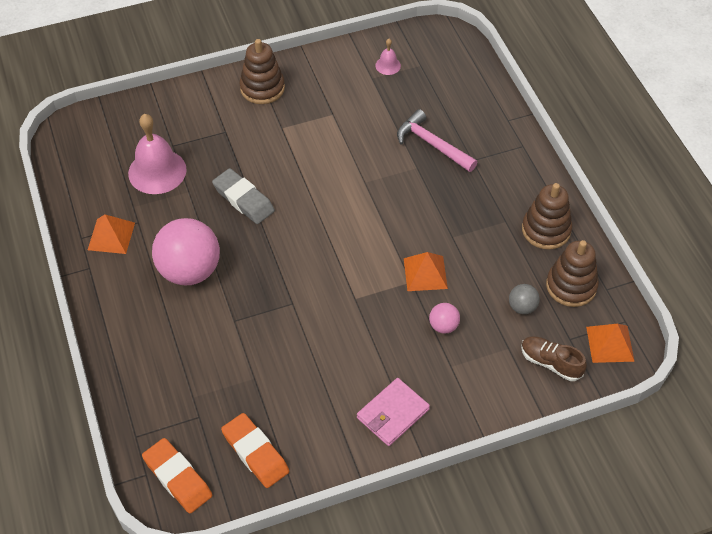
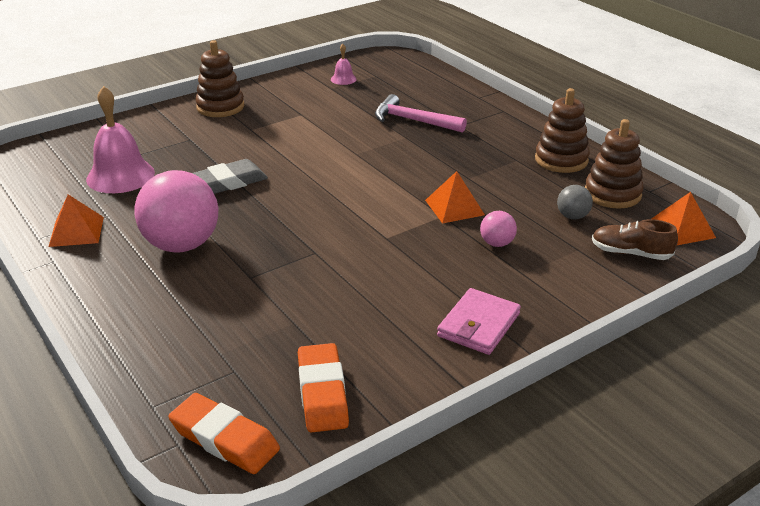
camera: 15 degrees left, 20 degrees down
(243, 199) = (228, 183): grey eraser -> grey eraser turned 60 degrees counterclockwise
(255, 453) = (322, 393): orange eraser -> orange eraser turned 45 degrees clockwise

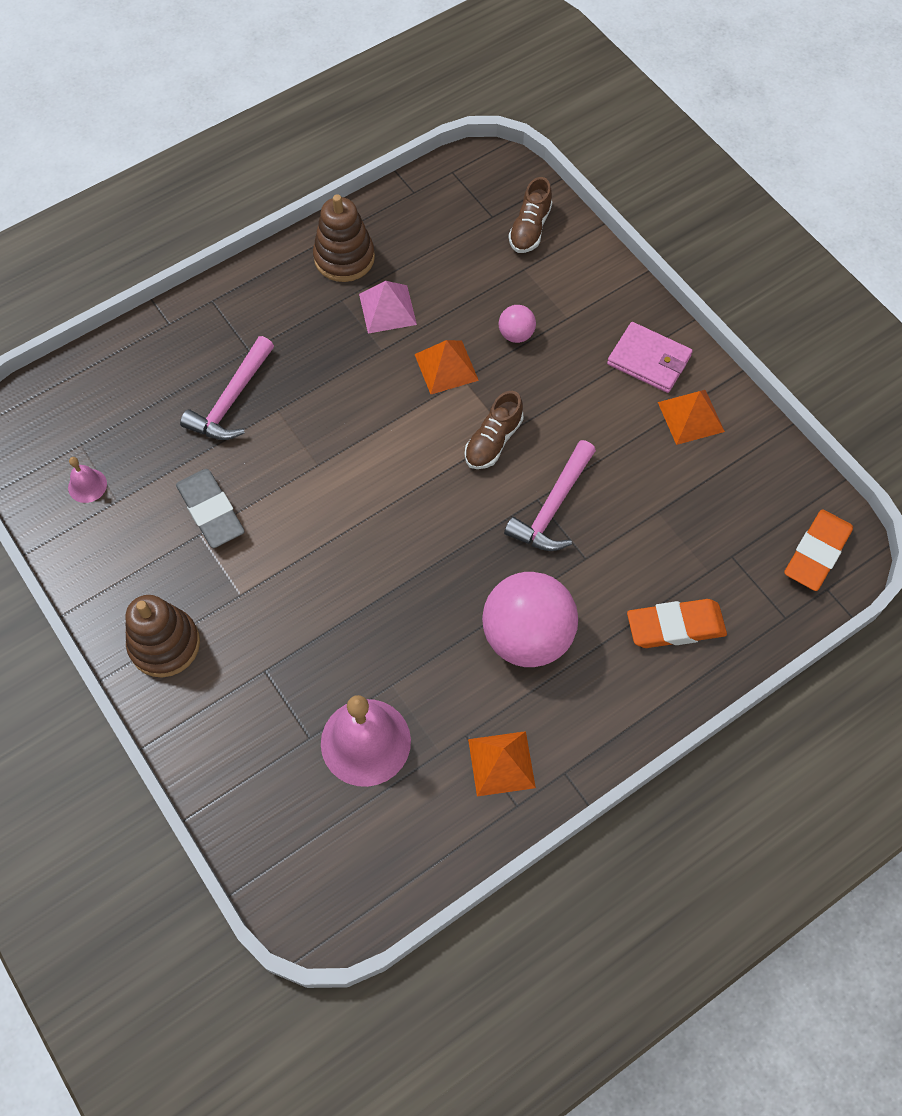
camera: 90 degrees left, 30 degrees up
(228, 183) = (387, 605): grey eraser -> grey eraser (211, 511)
(306, 260) = (552, 507): none -> pink hammer
(322, 393) = (752, 482): orange eraser -> orange eraser (675, 626)
(377, 230) = (493, 441): none -> brown shoe
(512, 180) = (387, 309): none -> pink pyramid
(572, 216) = (464, 264): grey ball -> none
(612, 194) = (420, 224): brown stacking toy -> none
(681, 229) = (486, 181): orange pyramid -> orange pyramid (691, 417)

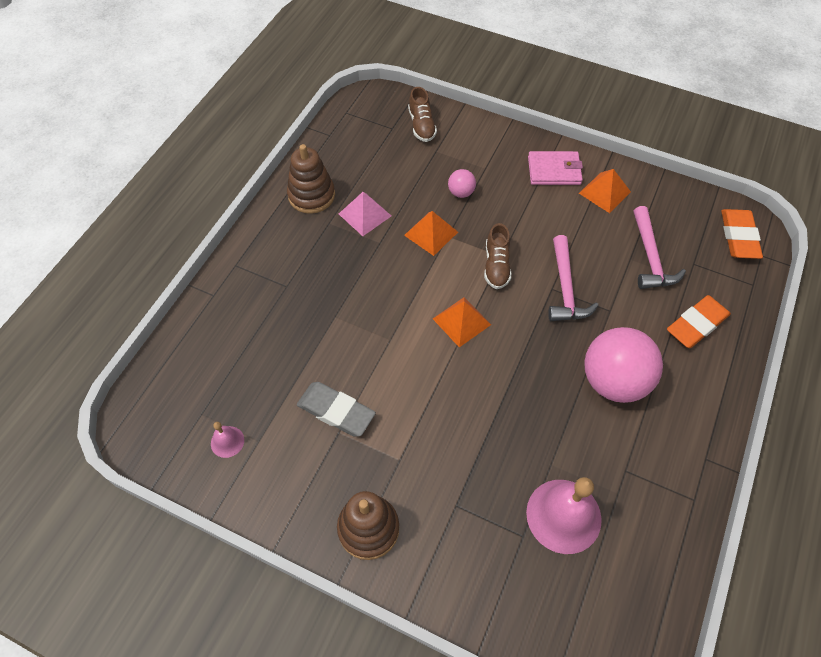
camera: 30 degrees left, 5 degrees down
(231, 400) = (297, 326): pink hammer -> pink hammer (650, 257)
(501, 763) = (662, 476): orange pyramid -> orange pyramid (461, 321)

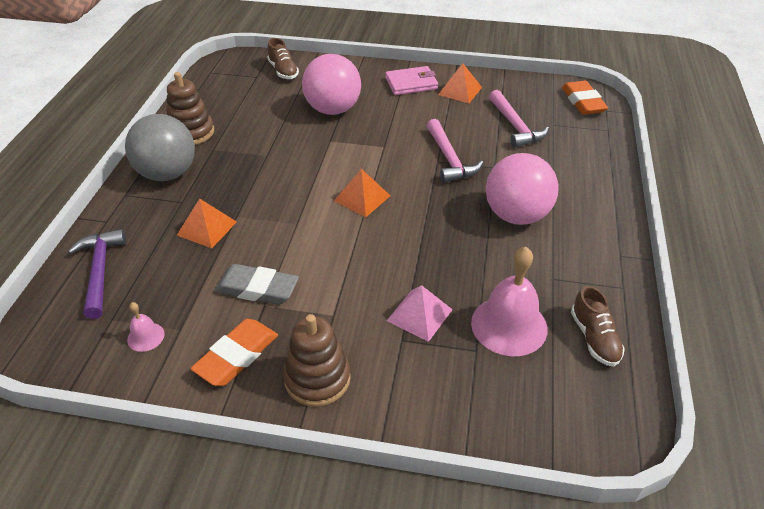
camera: 15 degrees left, 15 degrees down
(199, 355) = (100, 271): none -> purple hammer
(279, 246) = (167, 174): none -> grey ball
(365, 214) = (247, 138): pink pyramid -> pink pyramid (419, 315)
(431, 233) = (313, 141): orange pyramid -> orange pyramid (207, 228)
(461, 192) = (333, 109): pink ball -> pink ball, size x2.22
(496, 266) = (381, 154): brown shoe -> brown shoe (594, 338)
(696, 324) = (572, 164): orange eraser -> orange eraser (236, 356)

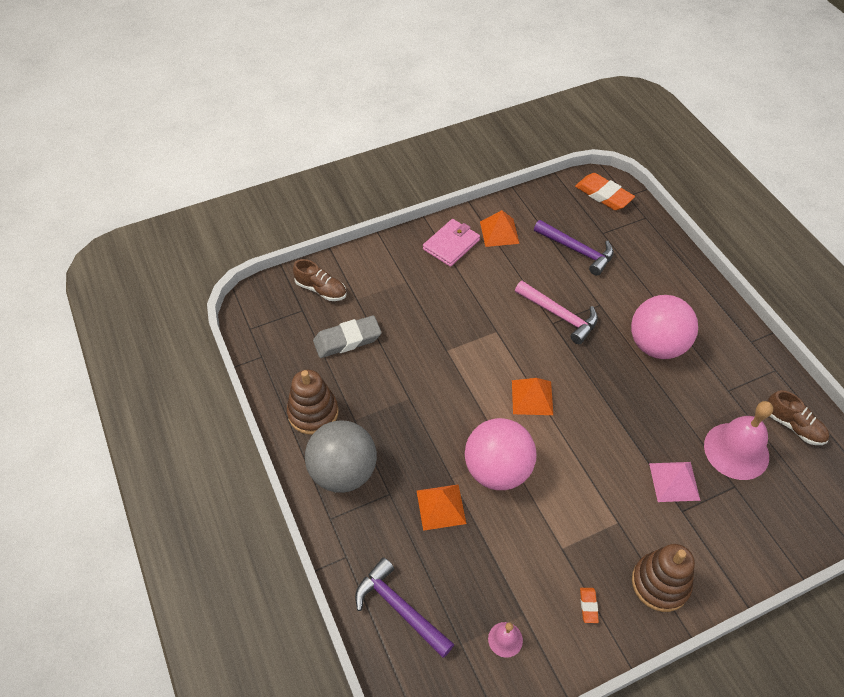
camera: 35 degrees left, 10 degrees up
(236, 356) = (588, 606): orange eraser -> orange eraser, size x0.46
(257, 289) = (541, 537): grey eraser -> grey eraser (347, 340)
(333, 109) = (414, 313): pink ball -> pink ball (497, 470)
(515, 126) = (577, 250): pink hammer -> purple hammer

